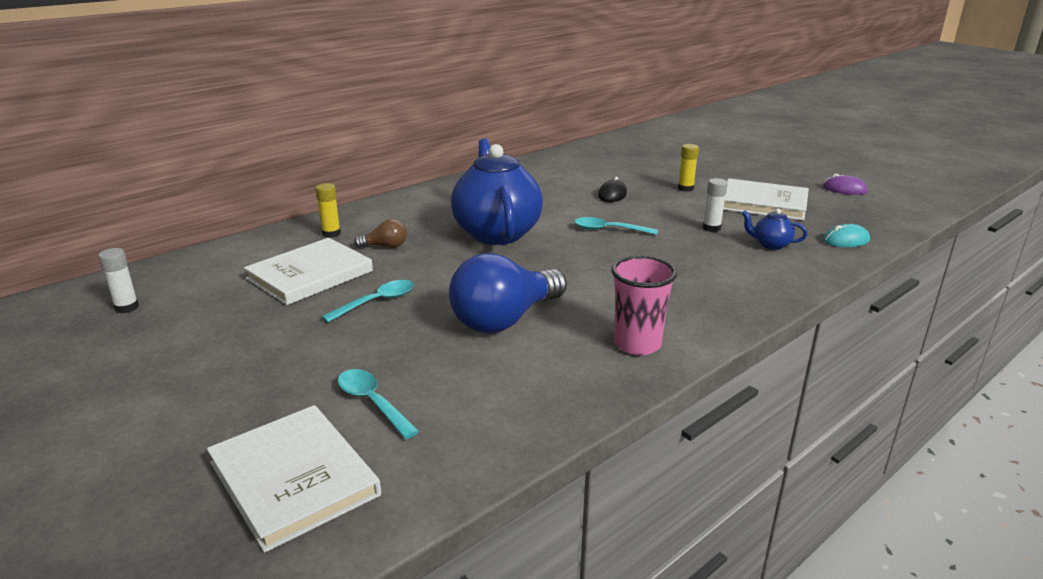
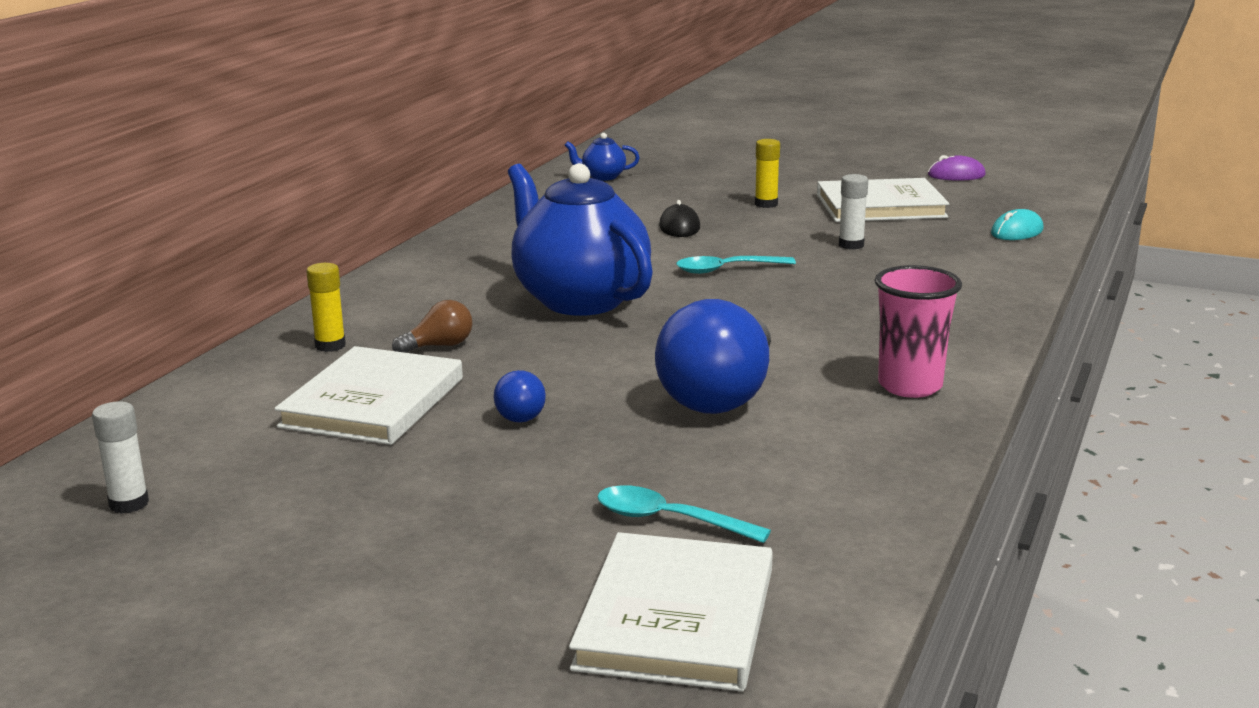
camera: 25 degrees left, 5 degrees down
(294, 478) = (676, 618): white book -> white book turned 75 degrees clockwise
(376, 302) = (520, 413): turquoise spoon -> blue light bulb
(770, 245) = (940, 251): blue teapot -> blue teapot (602, 177)

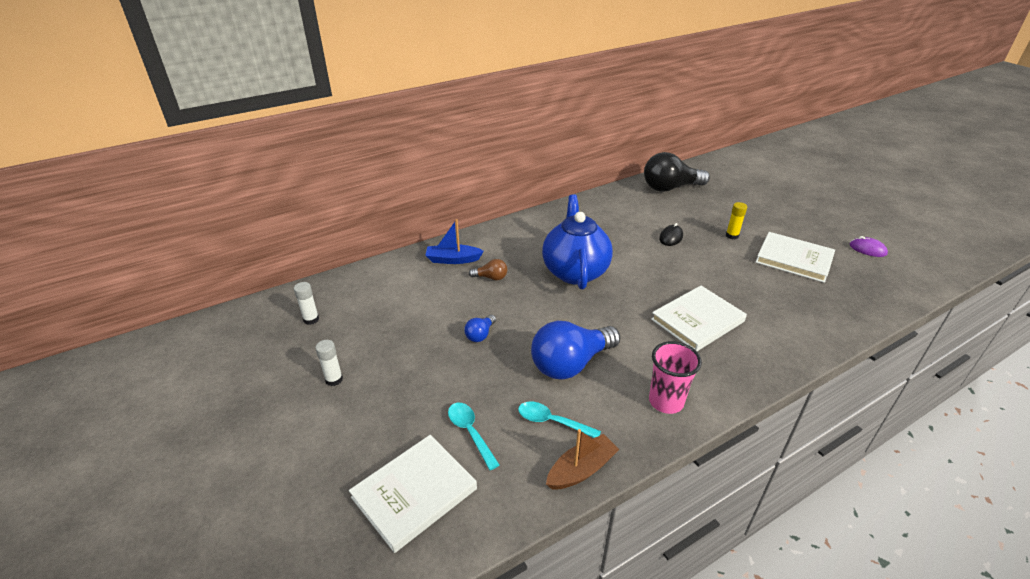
camera: 35 degrees right, 15 degrees up
(330, 346) = (453, 259): yellow glue stick -> blue boat
(373, 402) = (435, 301): white book -> white book (697, 320)
(602, 177) = (670, 188): blue teapot -> black light bulb
(727, 270) = (662, 277): turquoise spoon -> turquoise spoon (552, 422)
(851, 245) = (745, 283): white glue stick -> white glue stick (334, 379)
(893, 491) = (581, 470): none -> brown boat
(1017, 232) = (855, 309): turquoise mouse -> none

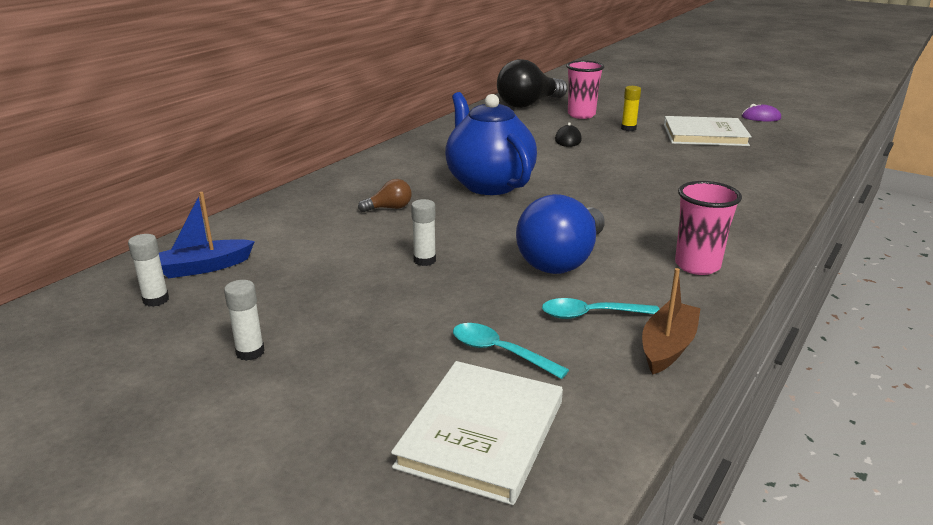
camera: 25 degrees left, 10 degrees down
(453, 259) = (322, 202): blue boat -> blue boat (203, 267)
(480, 335) = (424, 260): blue light bulb -> white glue stick
(697, 320) = (661, 196): white book -> none
(704, 210) = (581, 115): none -> pink cup

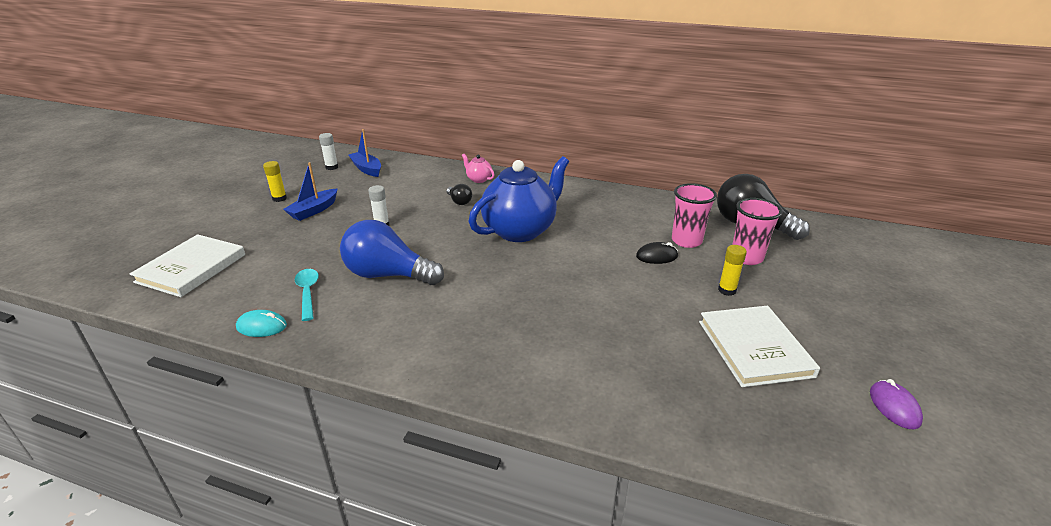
camera: 75 degrees right, 5 degrees up
(250, 352) = (279, 198): white glue stick -> yellow glue stick
(331, 192) = (478, 179): none -> pink teapot
(332, 315) = (314, 210): none -> blue boat
(389, 208) = (459, 201): brown light bulb -> black light bulb
(482, 434) = (191, 268): white book -> white book turned 75 degrees counterclockwise
(499, 352) = (267, 264): turquoise spoon -> none
(667, 347) = (262, 326): brown boat -> turquoise mouse
(697, 265) = (386, 340): pink cup -> pink cup (686, 241)

